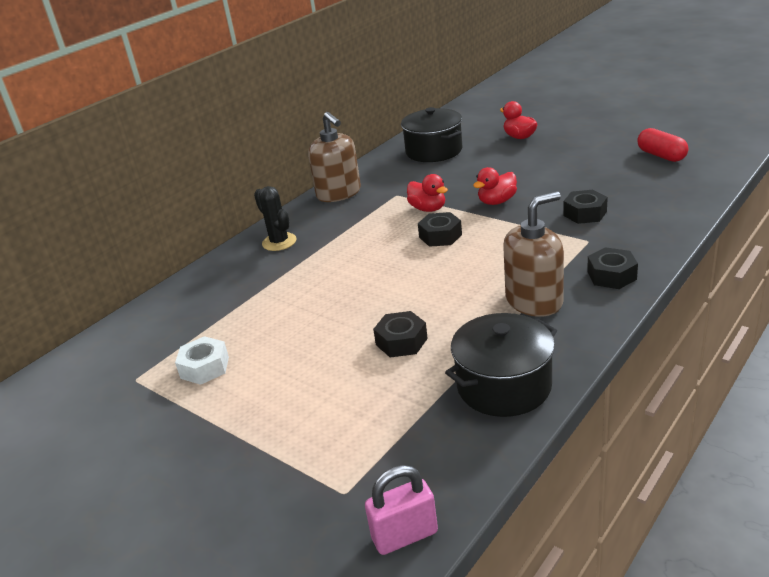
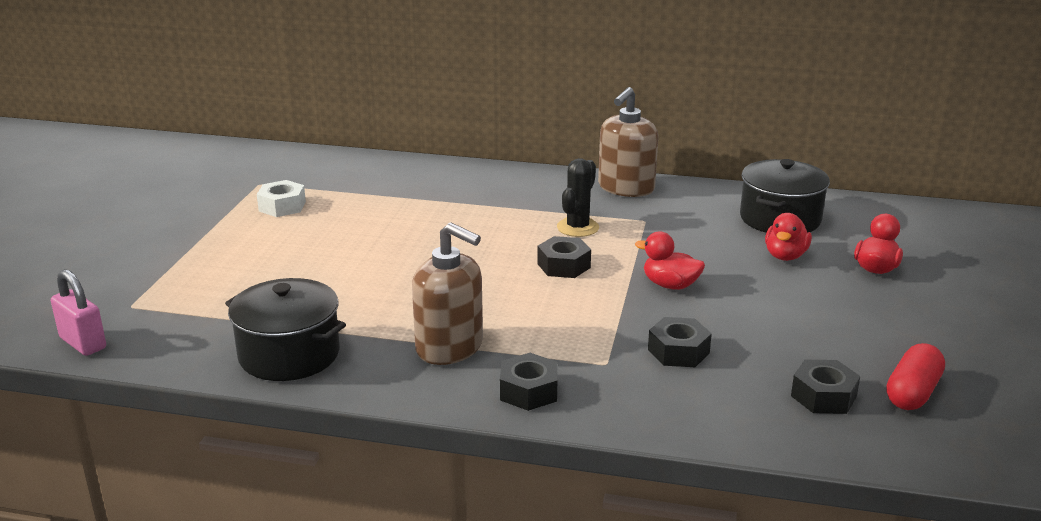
camera: 60 degrees right, 5 degrees down
(279, 242) = (503, 183): black cactus -> black cactus (577, 227)
(401, 341) = (348, 286): black nut -> black nut (823, 396)
(428, 209) = (623, 246): red duck -> red duck (785, 256)

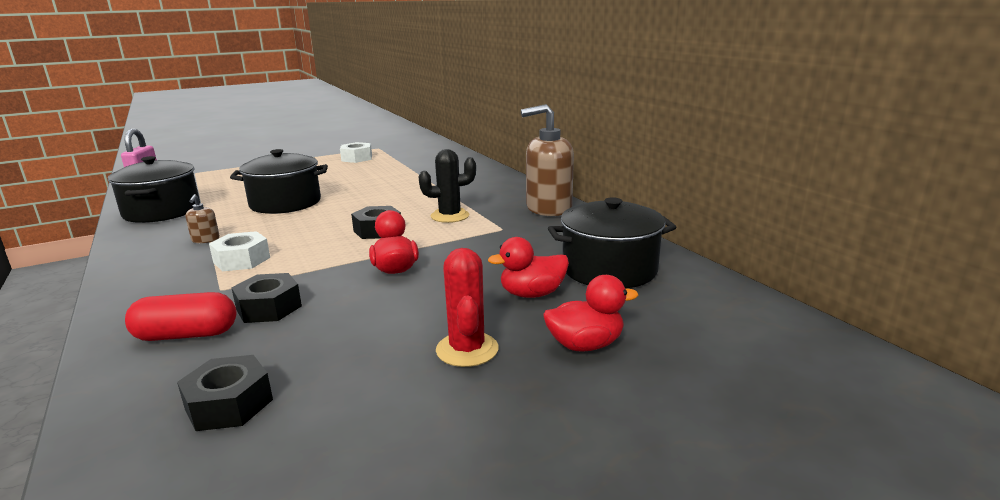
camera: 50 degrees right, 5 degrees down
(393, 284) = (285, 203): none -> black pot
(450, 347) = (205, 240): brown soap dispenser -> brown soap dispenser, size x0.42
(528, 391) = (152, 279): black nut -> none
(544, 341) = (242, 260): none -> white nut
(840, 303) = (467, 350): none -> red cactus
(912, 393) = (282, 464): red capsule -> red capsule (186, 335)

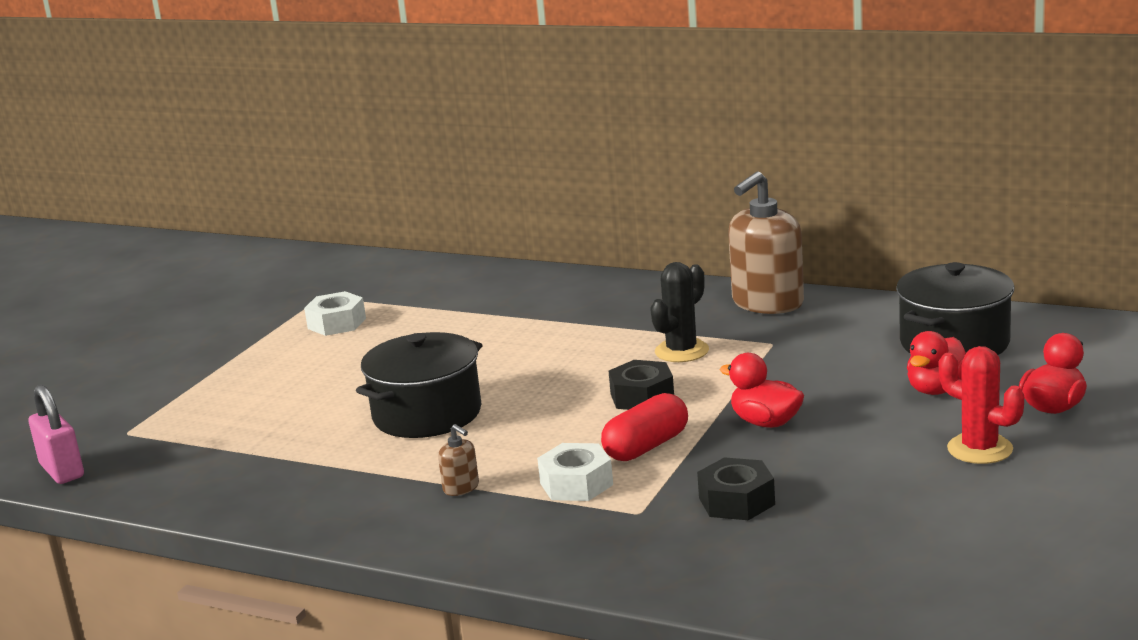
camera: 35 degrees left, 0 degrees up
(162, 211) = (276, 490): black pot -> none
(186, 335) = (724, 551): red capsule -> red capsule (646, 446)
(229, 404) = (896, 560): black nut -> none

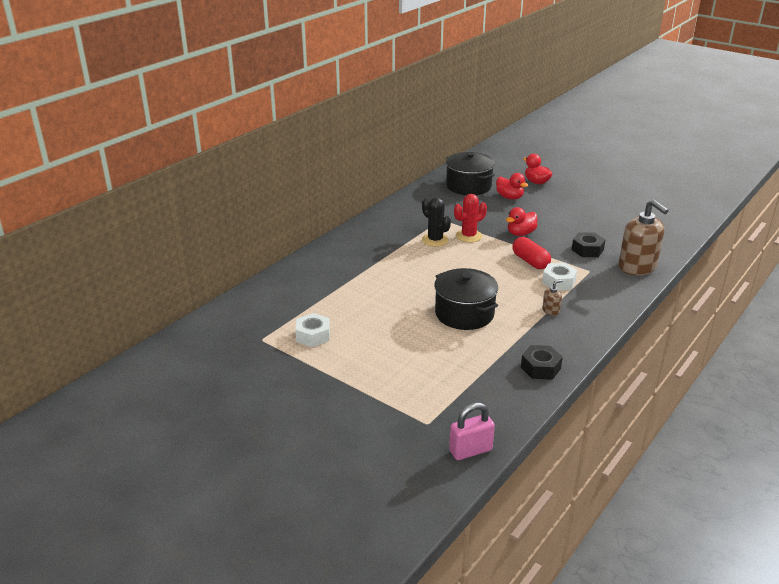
camera: 80 degrees left, 10 degrees up
(642, 397) = (479, 256): black nut -> black nut (540, 368)
(767, 303) = (395, 213): brown soap dispenser -> brown soap dispenser (637, 267)
(980, 449) = (563, 200): red cactus -> red cactus (468, 236)

